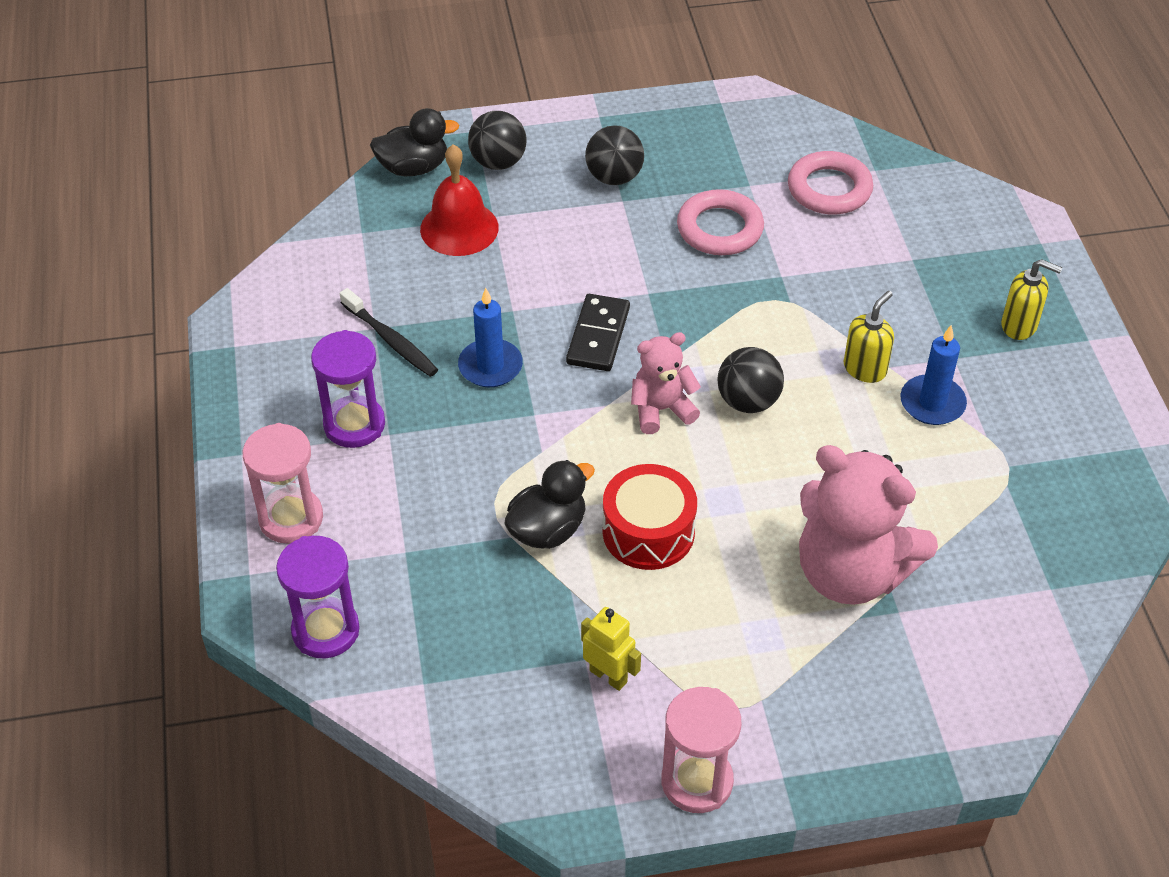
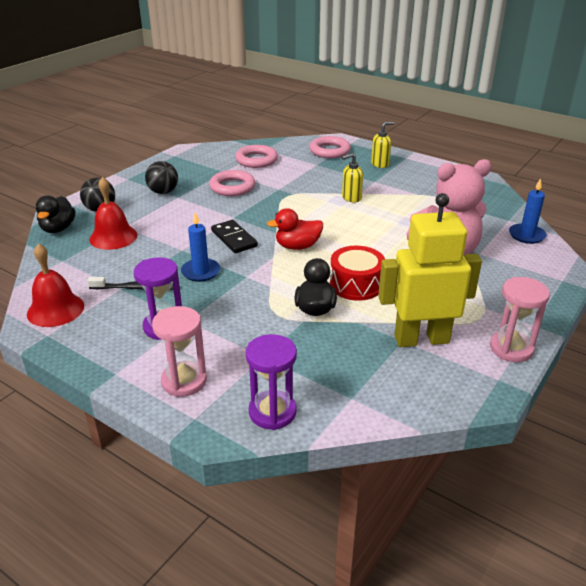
camera: 45 degrees left, 15 degrees down
(278, 312) = (55, 309): none -> red bell
(413, 167) = (58, 229): black duck -> black duck turned 150 degrees clockwise
(608, 676) = (421, 339): yellow robot -> yellow robot, size x2.26
(661, 410) = (297, 246): pink teddy bear -> red duck
(748, 401) = (326, 227): black ball -> none
(865, 368) = (351, 198): yellow soap dispenser -> yellow soap dispenser turned 105 degrees counterclockwise
(932, 403) = (389, 195): blue candle -> blue candle (526, 235)
(976, 240) = (329, 151): none -> pink ring

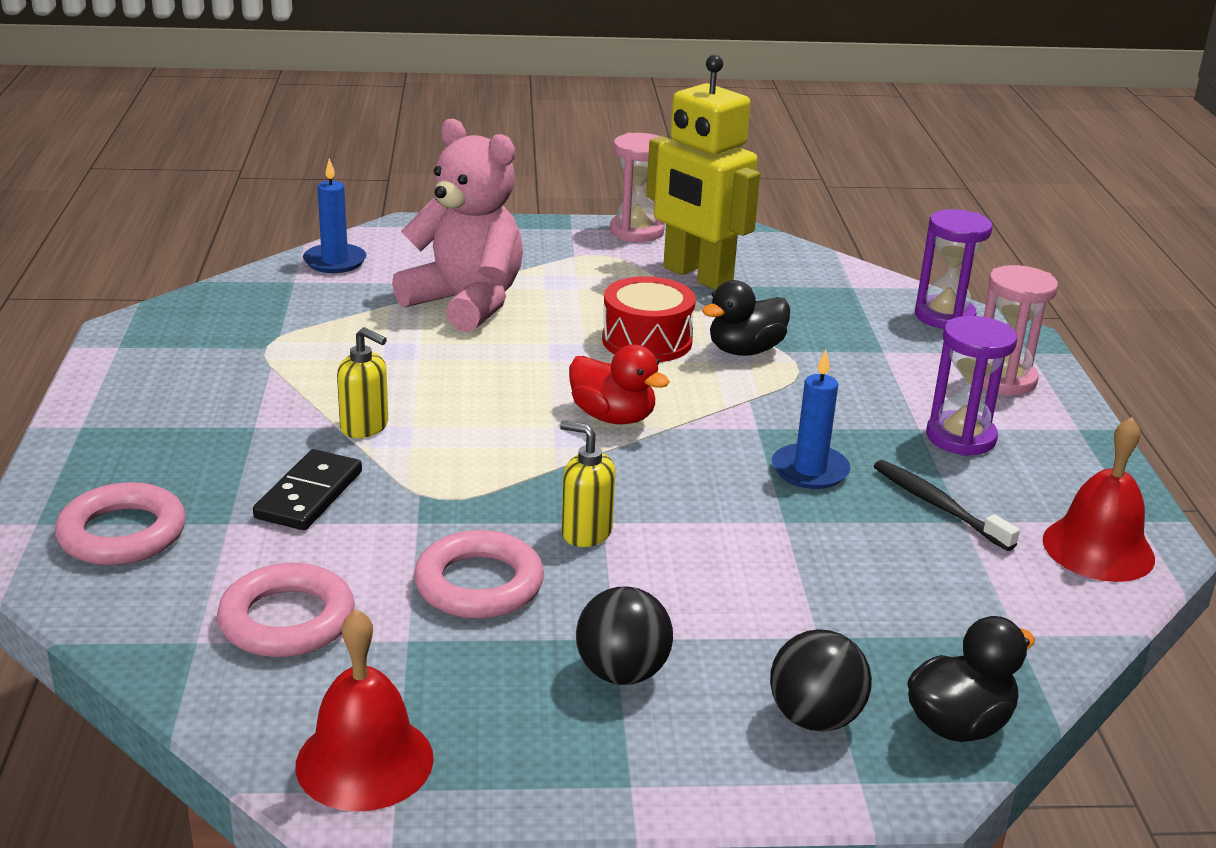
camera: 130 degrees left, 5 degrees down
(113, 237) = (868, 624): red bell -> red bell (364, 761)
(234, 239) = (676, 485): black domino -> black domino (309, 495)
(380, 164) = (151, 445): yellow soap dispenser -> yellow soap dispenser (586, 532)

